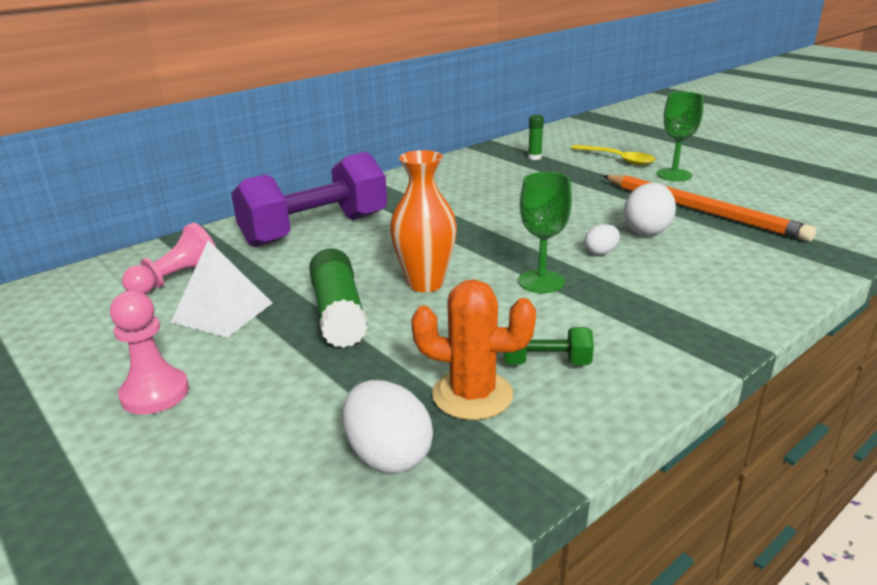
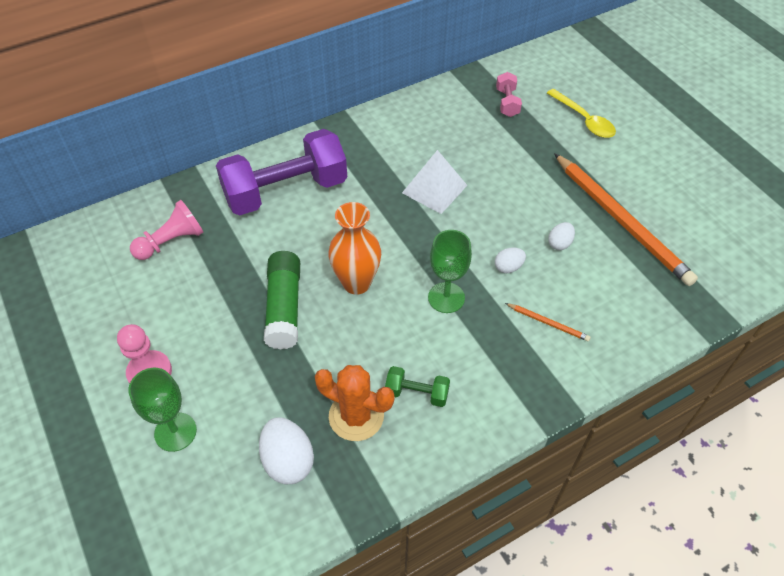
camera: 10 degrees right, 25 degrees up
(222, 312) = (201, 290): white pyramid -> white pyramid (434, 189)
(534, 157) = (507, 103): green glue stick -> pink dumbbell
(647, 231) = (559, 243): white egg -> white egg, size x0.57
(674, 175) = (624, 157): green goblet -> green goblet (175, 432)
(674, 286) = (548, 323): none -> orange pencil

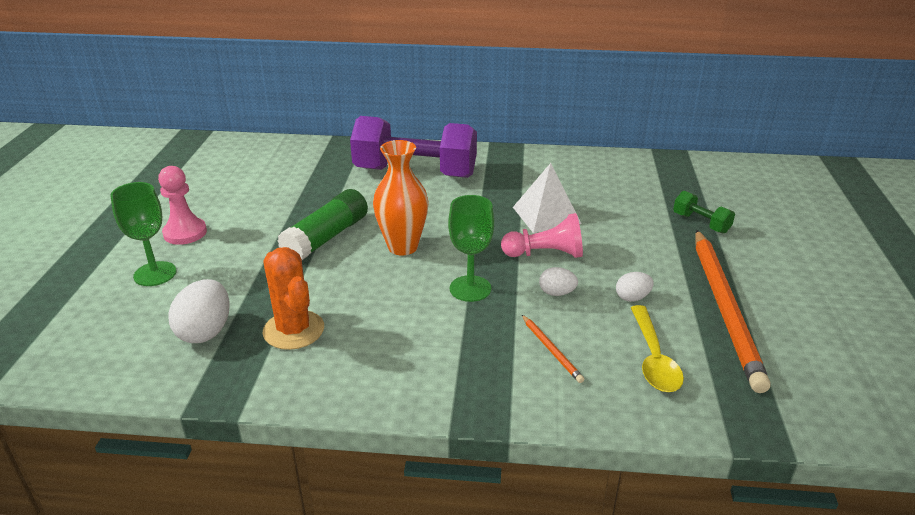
camera: 35 degrees right, 20 degrees down
(171, 242) = (295, 170): pink pawn -> pink pawn (545, 254)
(417, 393) = (363, 340): green dumbbell -> green dumbbell (701, 223)
(507, 103) = (687, 185): pink dumbbell -> none
(584, 120) = (762, 222): yellow spoon -> yellow spoon (653, 358)

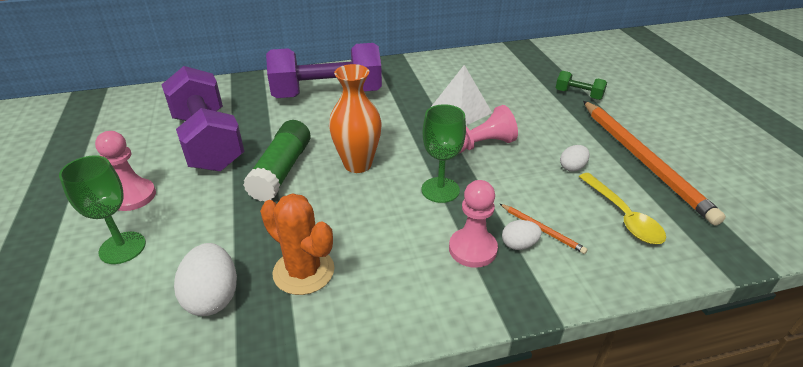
camera: 20 degrees left, 5 degrees up
(275, 197) = (208, 141): none -> purple dumbbell
(465, 350) = (472, 249): none -> pink pawn
(557, 293) = (512, 177): white egg -> white egg (519, 245)

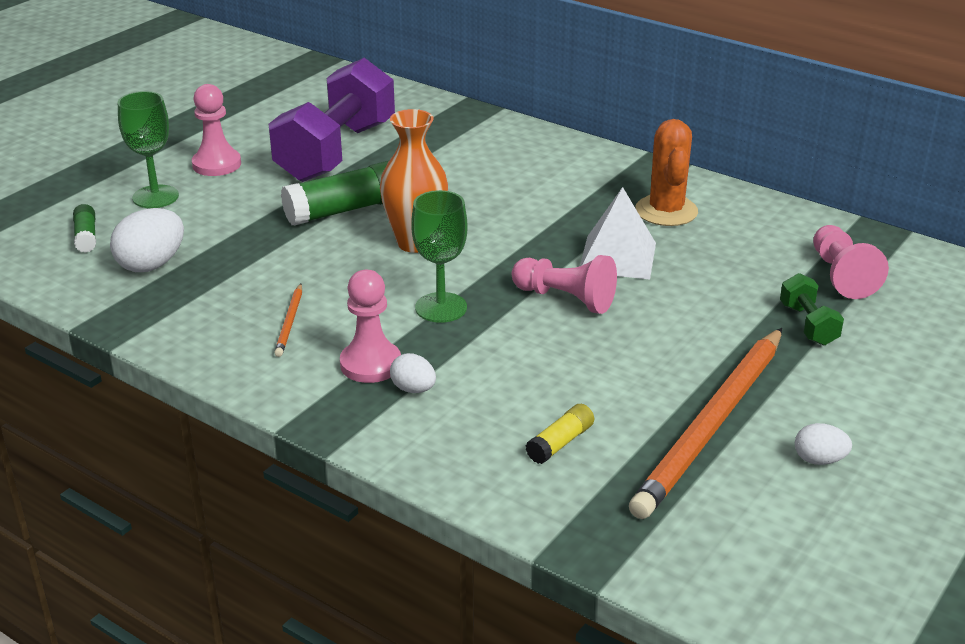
camera: 50 degrees right, 5 degrees down
(113, 317) = (86, 236): none -> green glue stick
(303, 271) = (229, 289): orange cactus -> orange cactus (666, 211)
(327, 94) = (516, 165): purple dumbbell -> none
(542, 229) = (458, 395): orange pencil -> orange pencil (290, 322)
(546, 68) = (841, 276): none -> pink pawn
(572, 167) = (612, 376): white egg -> white egg (819, 460)
(623, 216) = (560, 443): yellow spoon -> yellow glue stick

